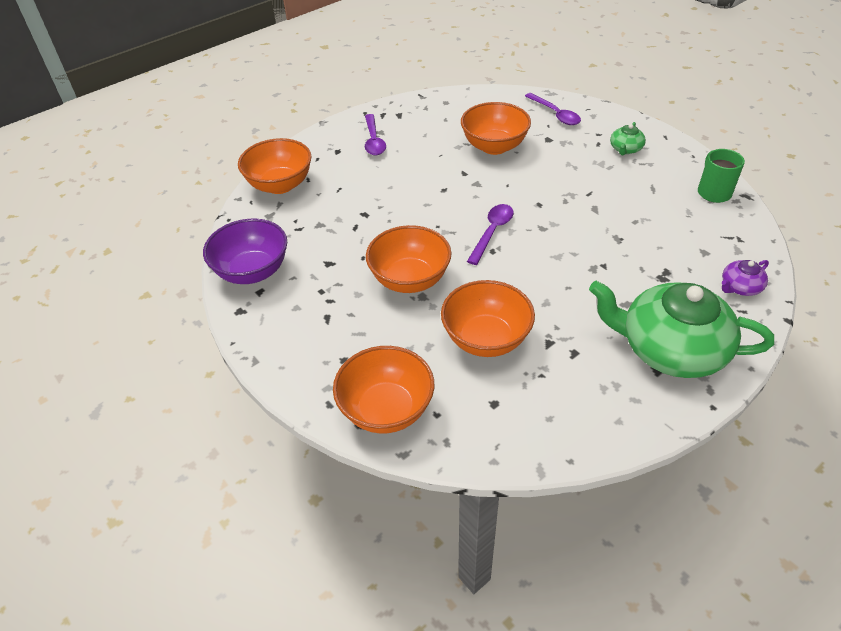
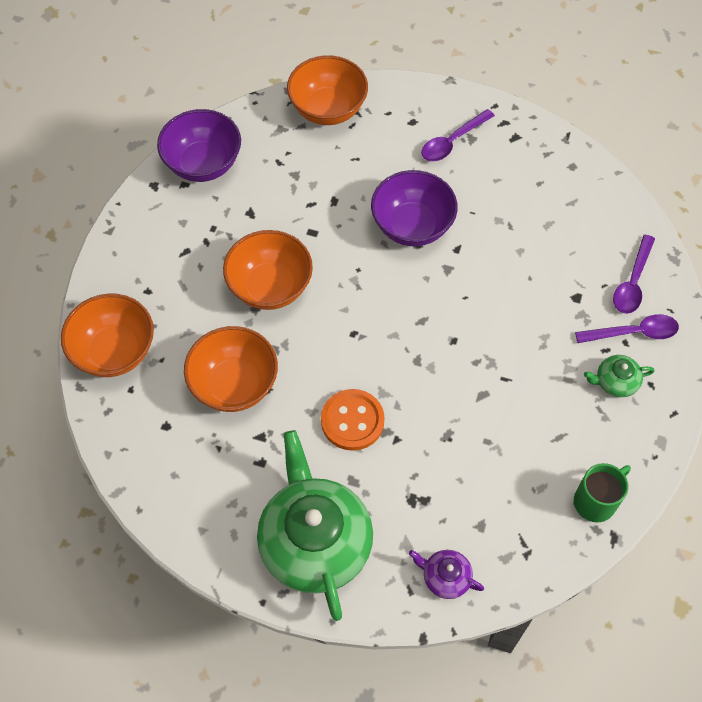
camera: 55 degrees right, 15 degrees up
(425, 185) = (412, 226): none -> purple bowl
(492, 232) = (380, 320): purple spoon -> purple spoon (633, 332)
(494, 146) = (523, 253): orange bowl -> none
(571, 282) = (352, 421): none -> orange button

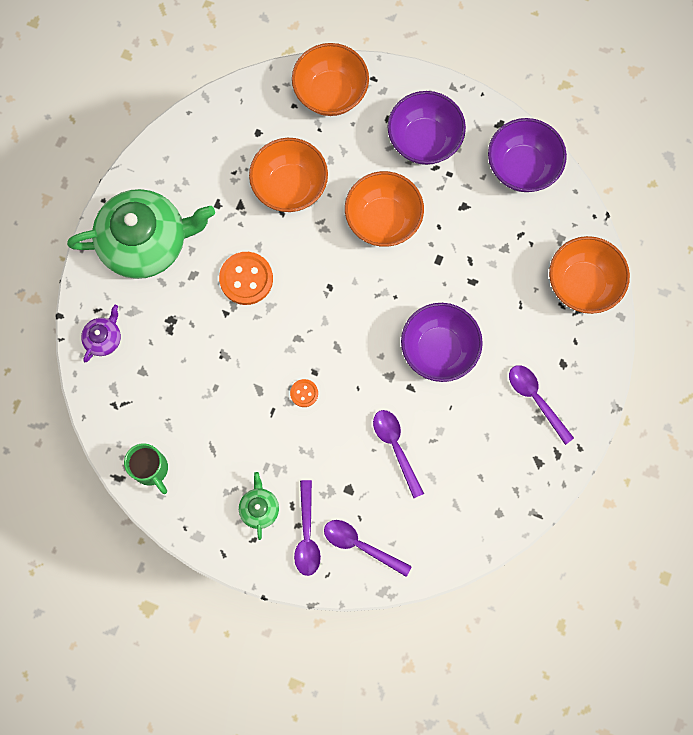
camera: 95 degrees right, 15 degrees up
(174, 254) = (424, 140): none -> purple bowl
(479, 349) = (304, 393): none -> orange button
(523, 258) = (395, 447): none -> purple spoon

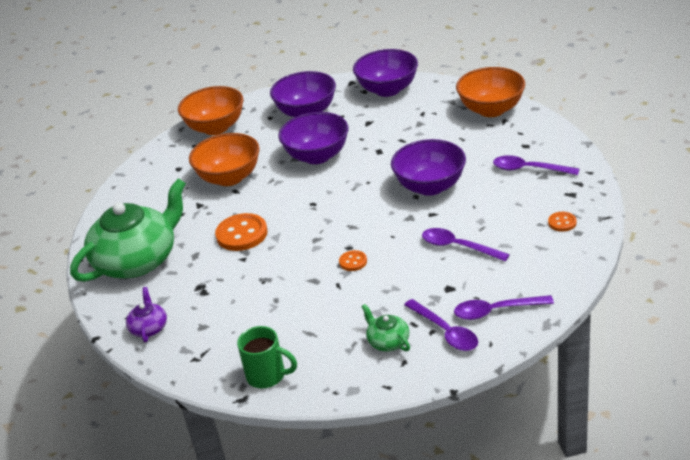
camera: 30 degrees left, 40 degrees down
(383, 220) = (317, 156): orange bowl -> purple bowl
(498, 490) = (562, 222): none -> orange button

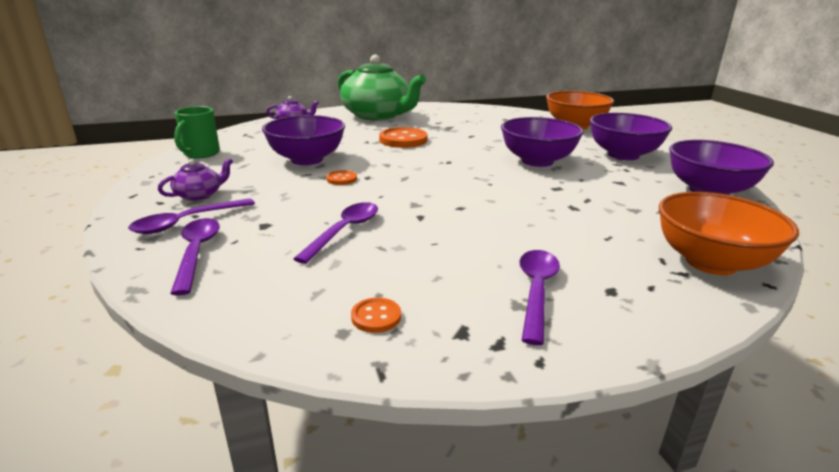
camera: 80 degrees right, 10 degrees down
(229, 178) = (492, 133): orange bowl -> none
(388, 341) = (199, 195): green teapot -> purple teapot
(430, 186) = (481, 215): purple bowl -> purple bowl (307, 159)

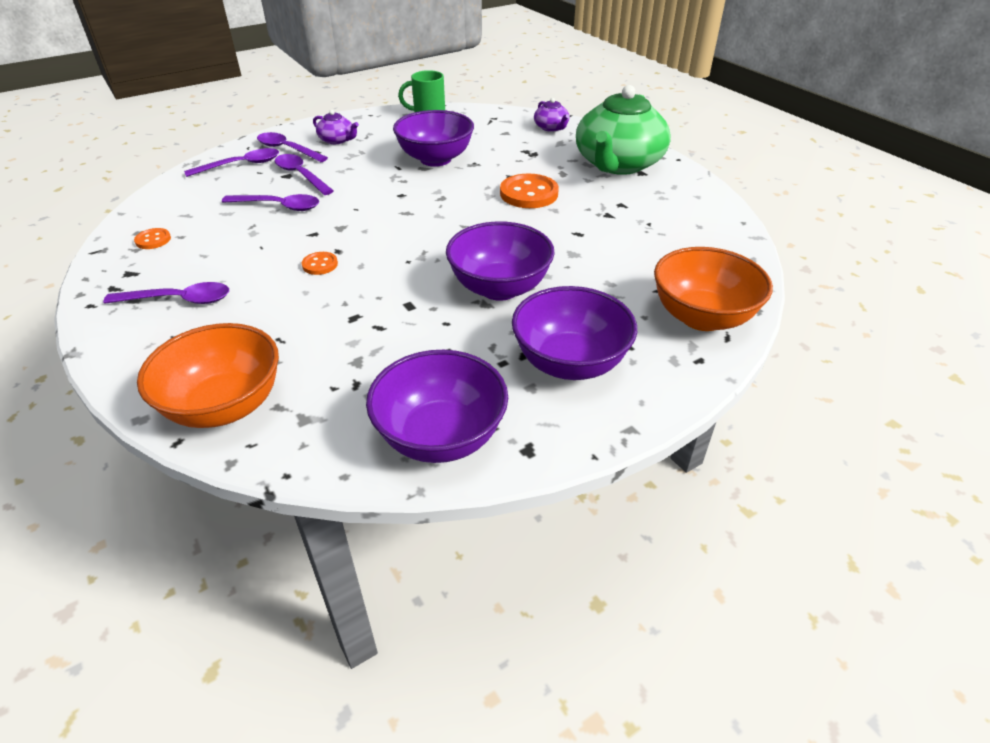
camera: 75 degrees right, 15 degrees up
(274, 217) = (301, 175): none -> purple spoon
(341, 179) = (391, 184): orange button -> orange button (320, 264)

